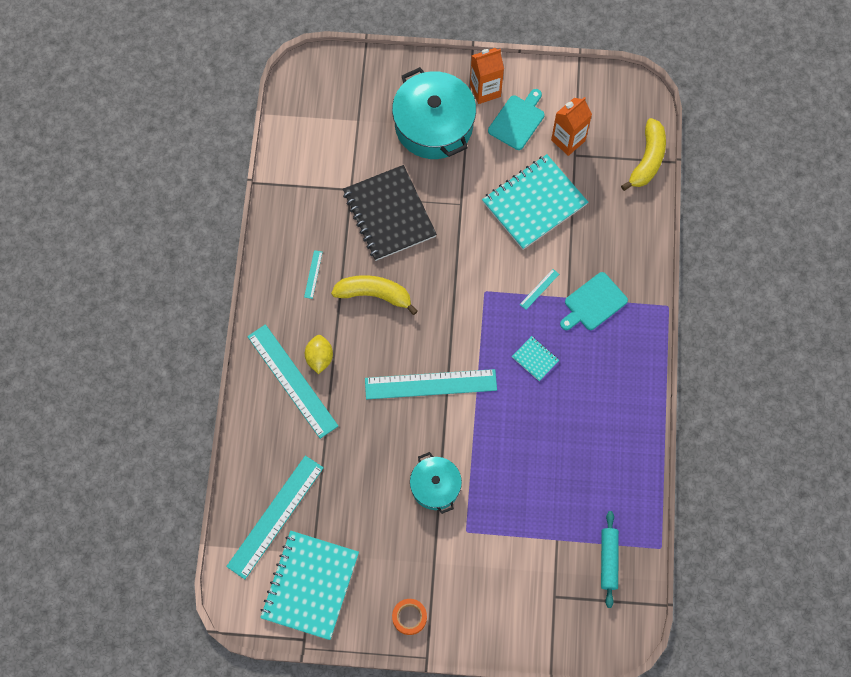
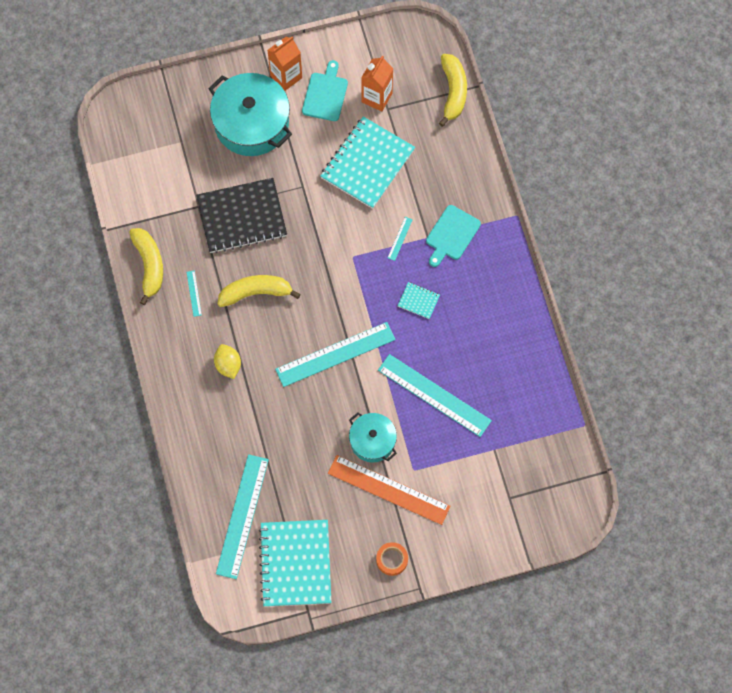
camera: 20 degrees left, 0 degrees up
(280, 232) = (149, 265): none -> yellow banana
(292, 380) = (211, 393): turquoise ruler -> turquoise ruler (434, 395)
(389, 214) = (242, 217): black notebook -> black notebook turned 60 degrees counterclockwise
(433, 543) = (388, 490): none -> orange ruler
(608, 560) = (544, 451): turquoise rolling pin -> none

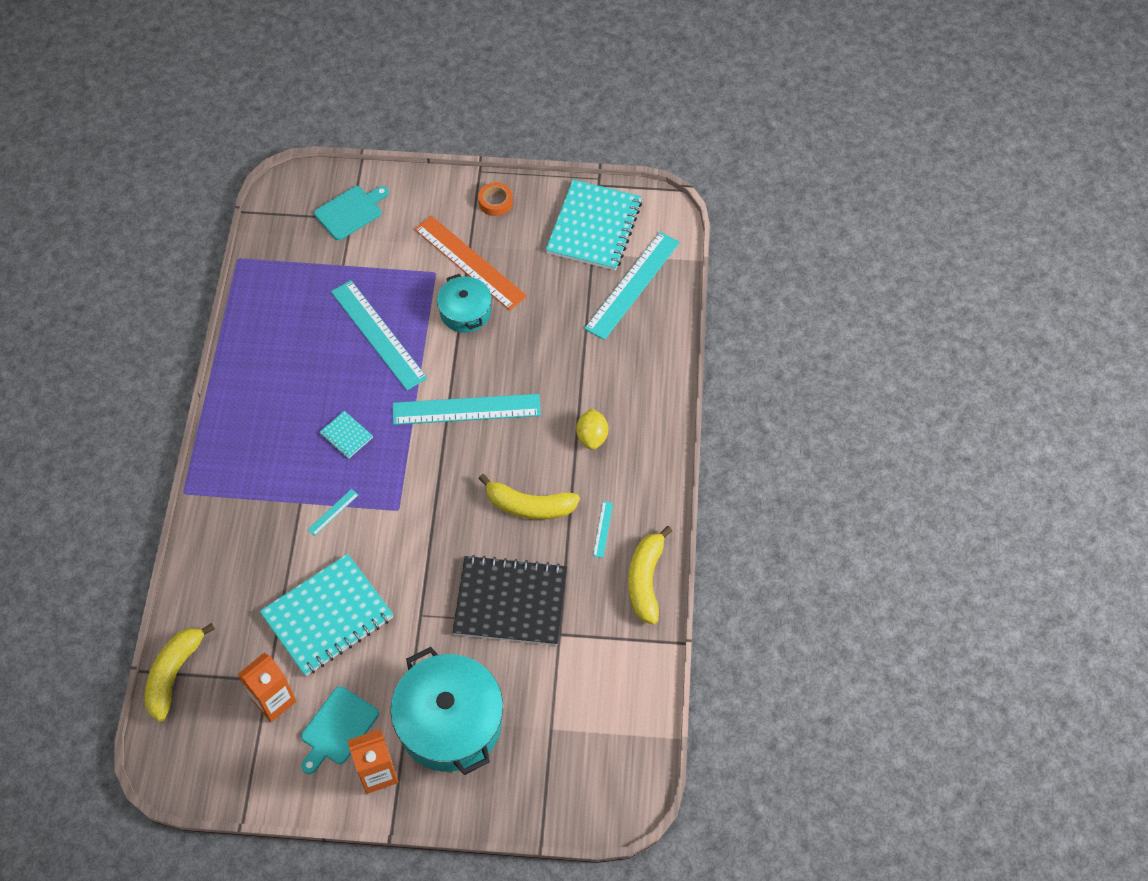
camera: 160 degrees left, 10 degrees down
(452, 235) = (270, 496): turquoise cutting board -> turquoise cutting board (350, 211)

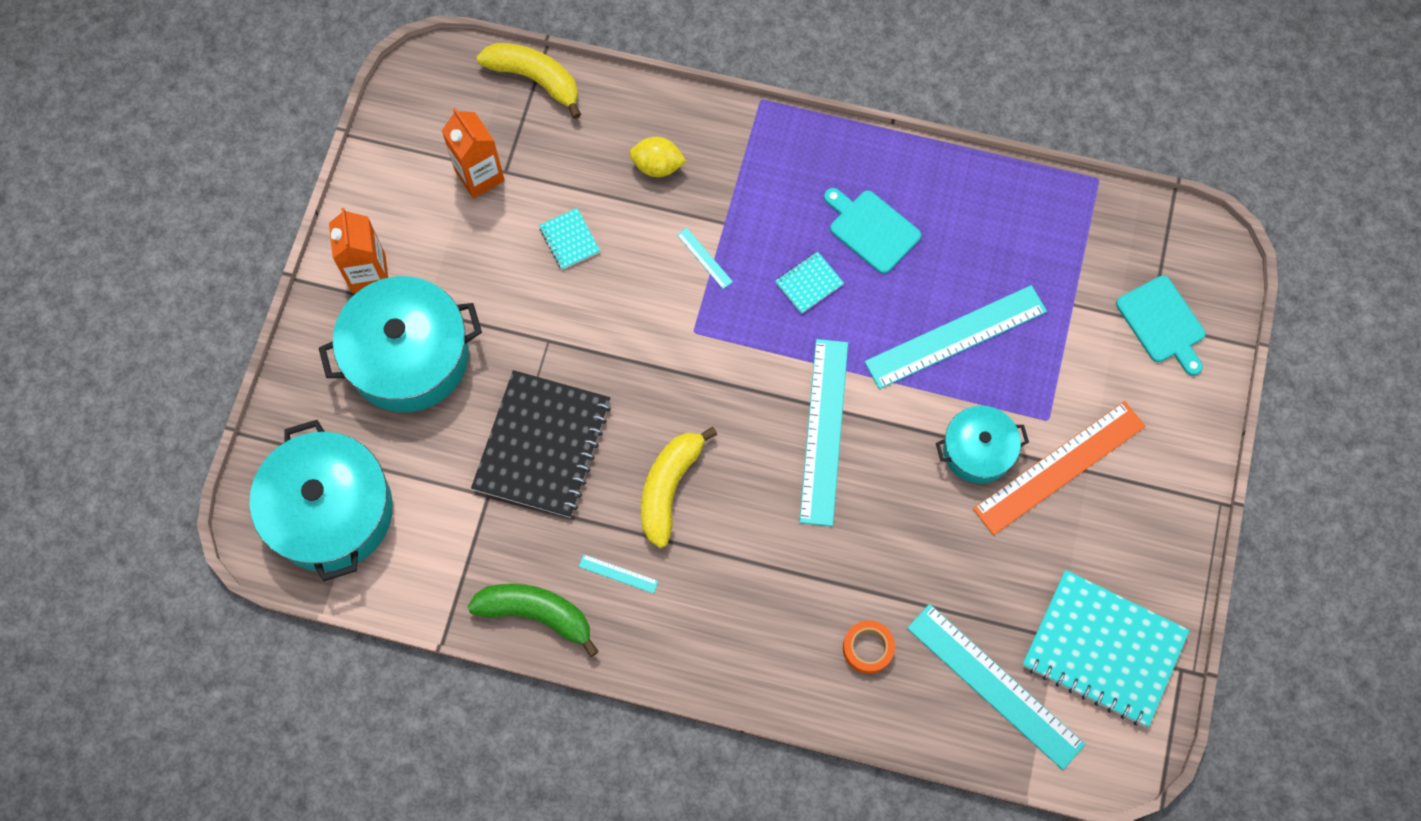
camera: 100 degrees right, 10 degrees up
(327, 616) = (569, 240): turquoise notebook -> turquoise notebook, size x0.43
(338, 728) = (430, 238): turquoise cutting board -> turquoise cutting board (871, 229)
(495, 202) = (1162, 517): orange tape -> orange tape (868, 648)
(592, 436) = (756, 584): yellow lemon -> yellow lemon (657, 166)
(594, 752) = (330, 511): none -> turquoise pot
(645, 580) = (536, 614): yellow banana -> green banana

